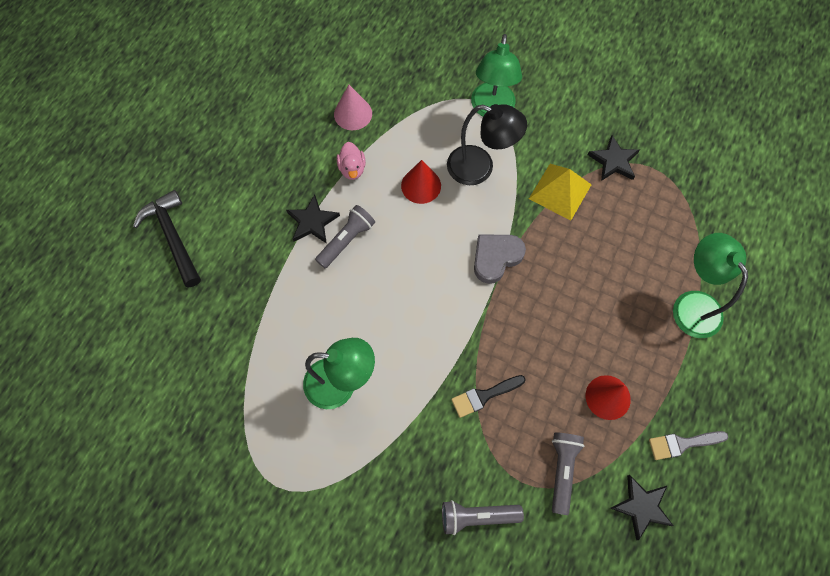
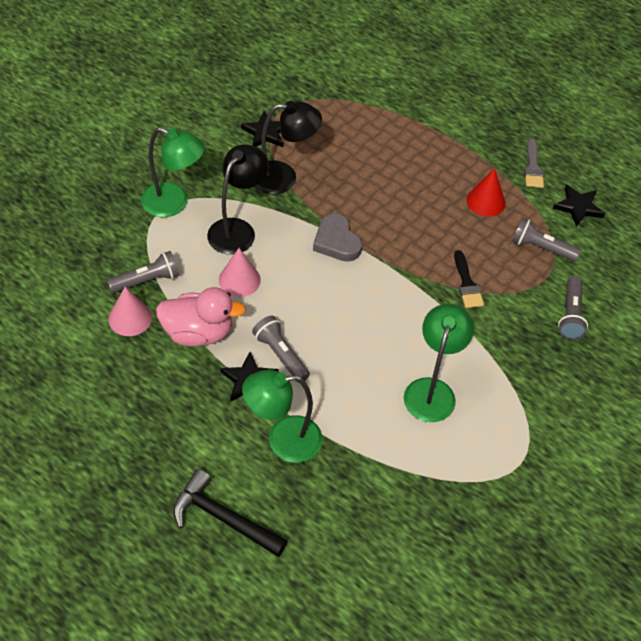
camera: 80 degrees left, 15 degrees down
(172, 237) = (223, 518): black hammer -> black hammer turned 45 degrees clockwise
(352, 169) = (198, 333): pink duck -> pink duck, size x1.81
(396, 114) = (147, 280): none -> grey flashlight
(421, 185) = (239, 280): red cone -> pink cone
(560, 191) = (284, 178): yellow pyramid -> black lamp
(691, 304) = (418, 125): green lamp -> green lamp (283, 440)

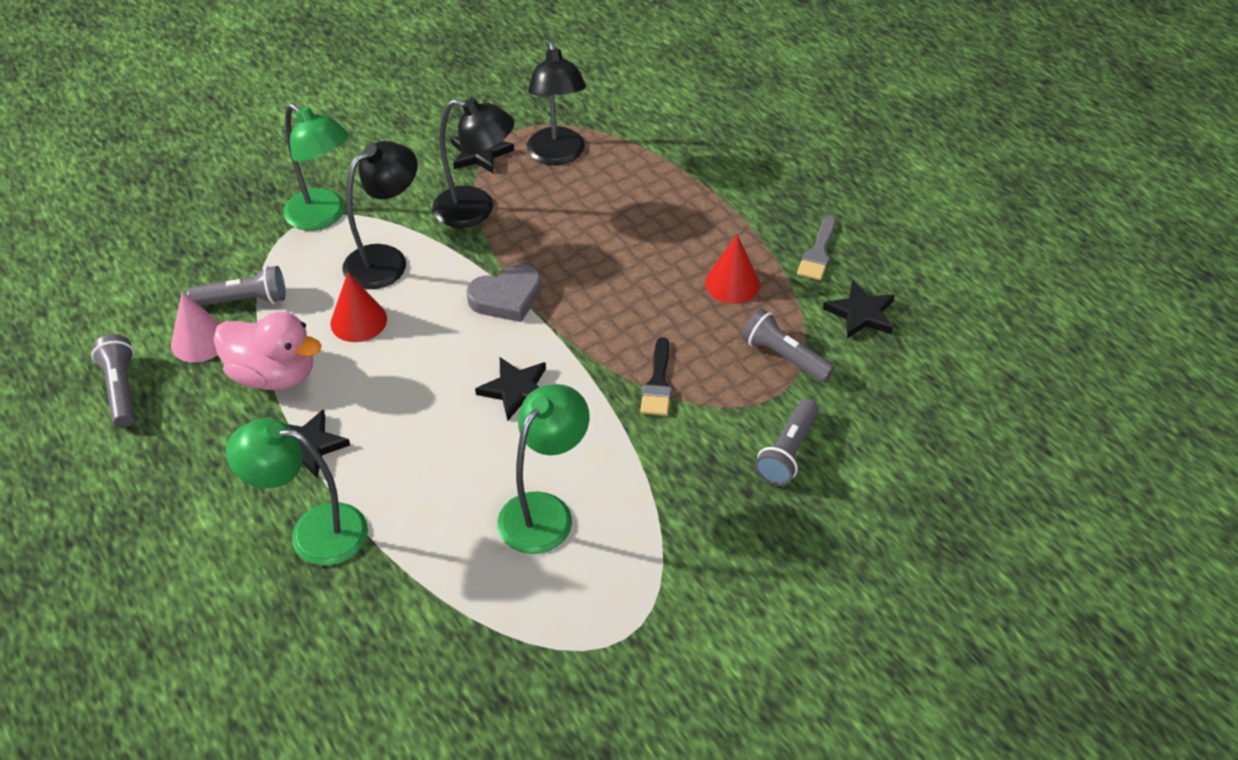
camera: 20 degrees right, 5 degrees down
(223, 518) = (185, 614): black hammer -> none
(239, 280) = (358, 321): pink cone -> red cone
(281, 355) = (364, 423): grey flashlight -> grey flashlight (121, 389)
(323, 124) = (557, 155): none -> black lamp
(336, 241) = (506, 297): grey heart -> grey heart turned 105 degrees counterclockwise
(374, 308) = (516, 390): none -> black star

